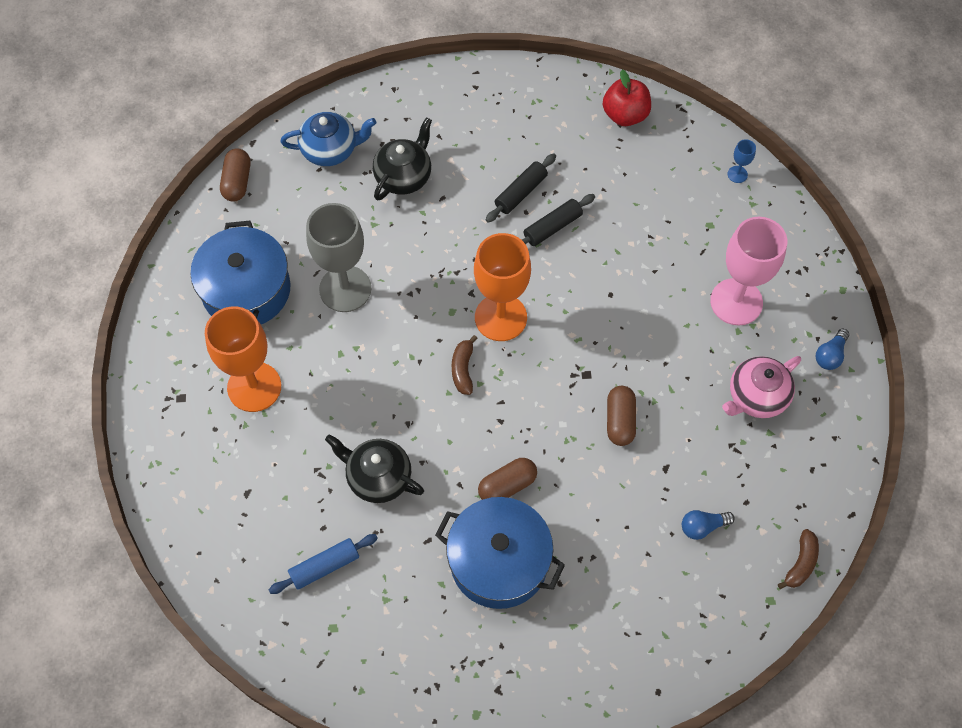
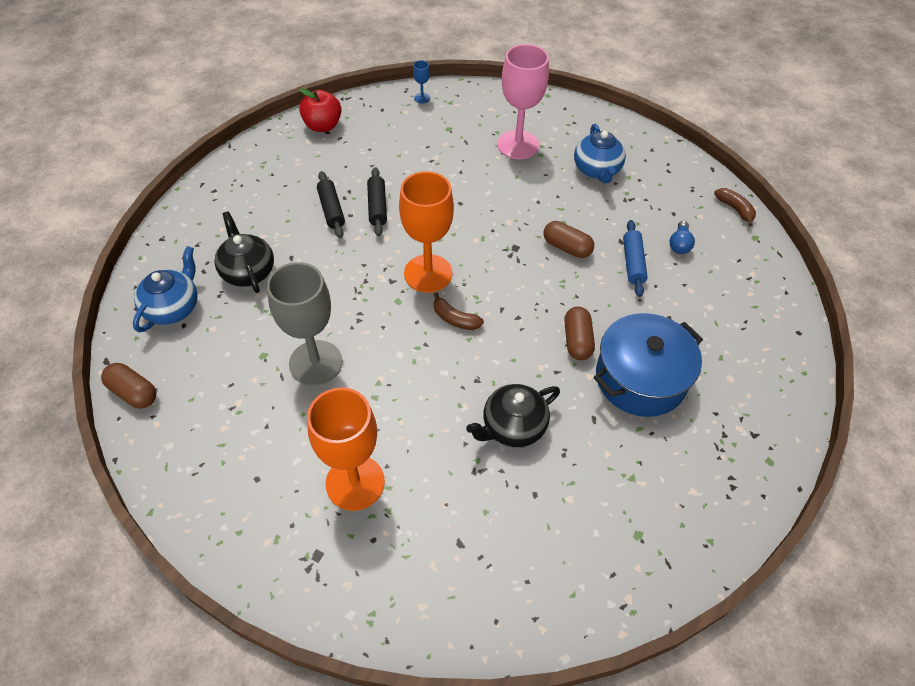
camera: 60 degrees left, 10 degrees down
(246, 290) = (250, 440): blue pot -> none
(324, 566) = (574, 512): blue rolling pin -> blue rolling pin (633, 263)
(756, 397) = (597, 170): pink teapot -> blue teapot
(830, 355) = (590, 123): blue light bulb -> none

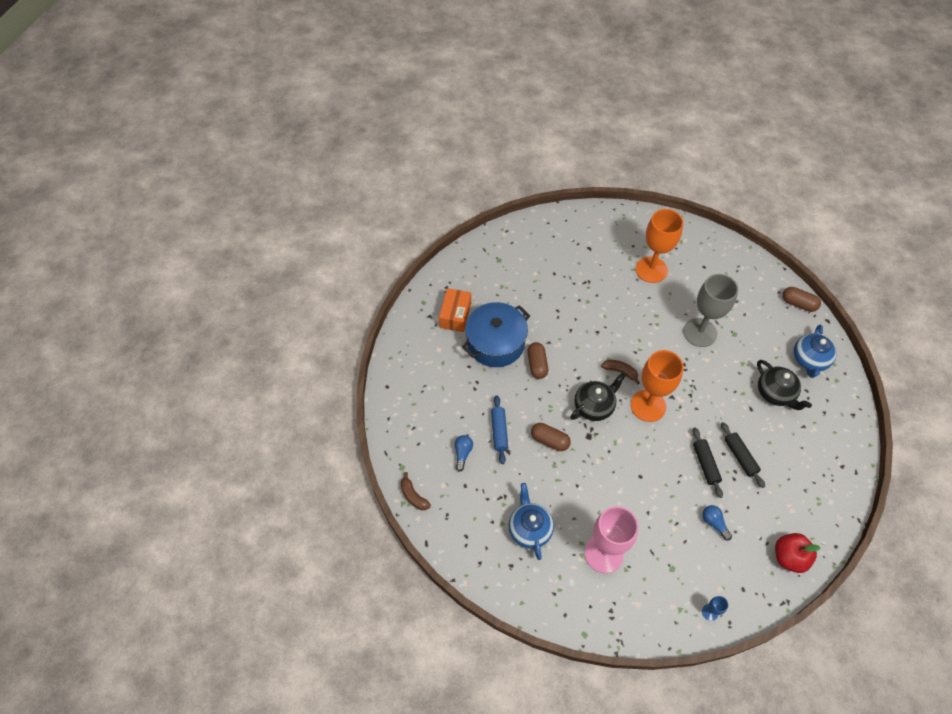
camera: 175 degrees right, 5 degrees up
(390, 157) = (714, 523): none -> blue light bulb
(512, 427) = (571, 306): black teapot -> black teapot (594, 406)
(710, 431) = (455, 315): none -> orange box

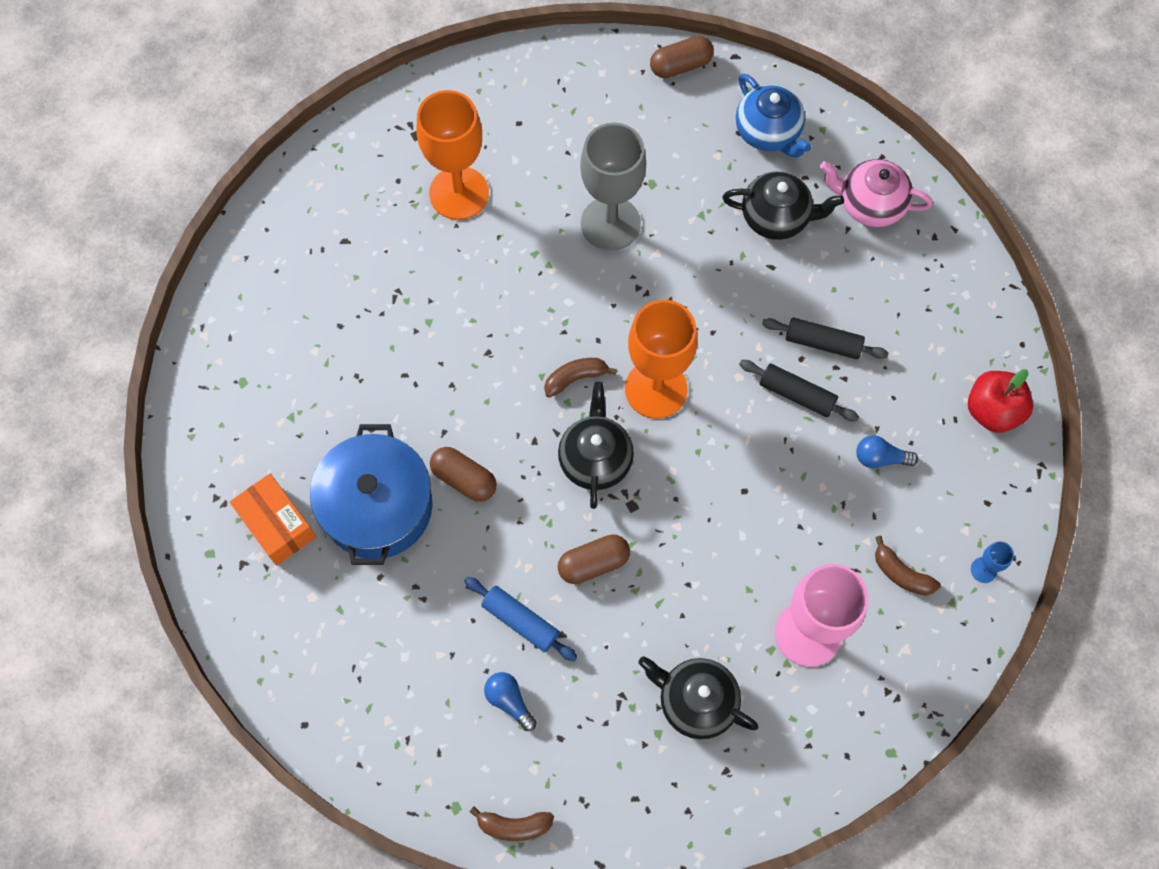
camera: 50 degrees left, 10 degrees up
(529, 529) = (696, 701): blue teapot -> black teapot
(670, 575) = (901, 574): none -> brown banana
(825, 426) = (870, 204): none -> pink teapot

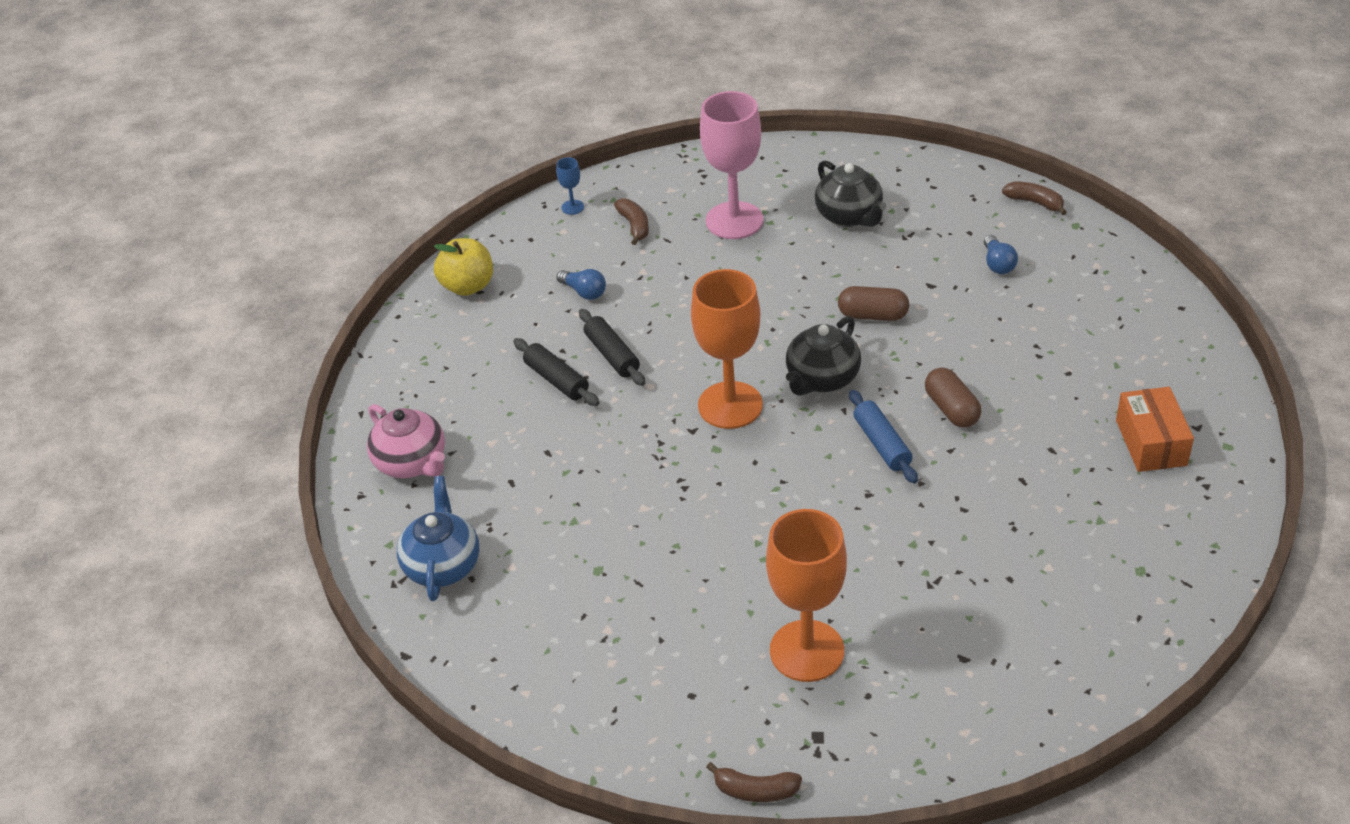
camera: 145 degrees left, 25 degrees down
(377, 506) = (1045, 420): blue pot -> none
(520, 621) = (959, 303): blue rolling pin -> blue rolling pin (882, 444)
(575, 378) = (798, 441): brown banana -> brown banana (755, 790)
(610, 223) = (668, 552): grey goblet -> none
(680, 65) = (469, 673): brown capsule -> none
(776, 217) = (505, 488): black teapot -> none
(992, 411) = (468, 286): red apple -> yellow apple

